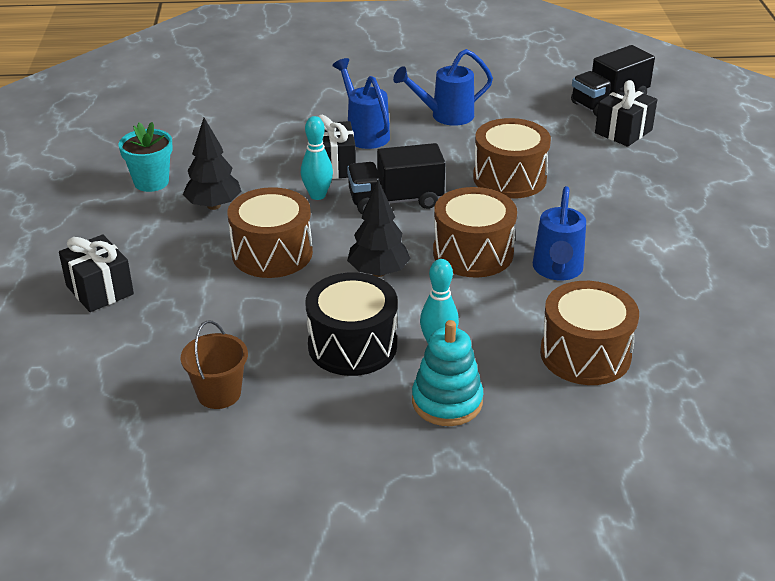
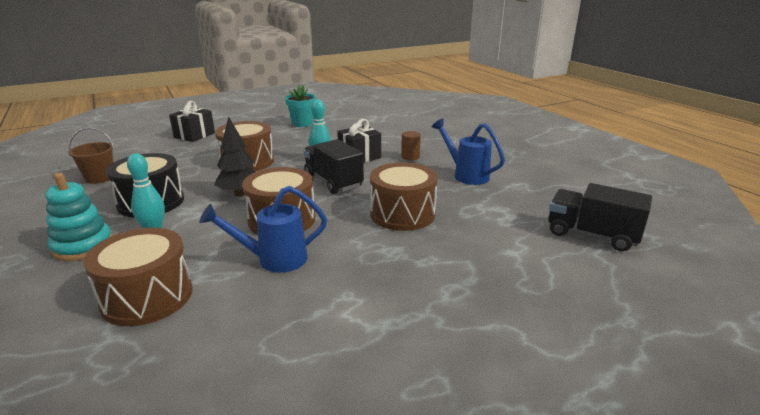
camera: 65 degrees right, 10 degrees down
(213, 205) = (289, 139): black tree -> none
(364, 133) = (410, 157): blue watering can -> brown cylinder
(623, 131) = (545, 252): black gift -> none

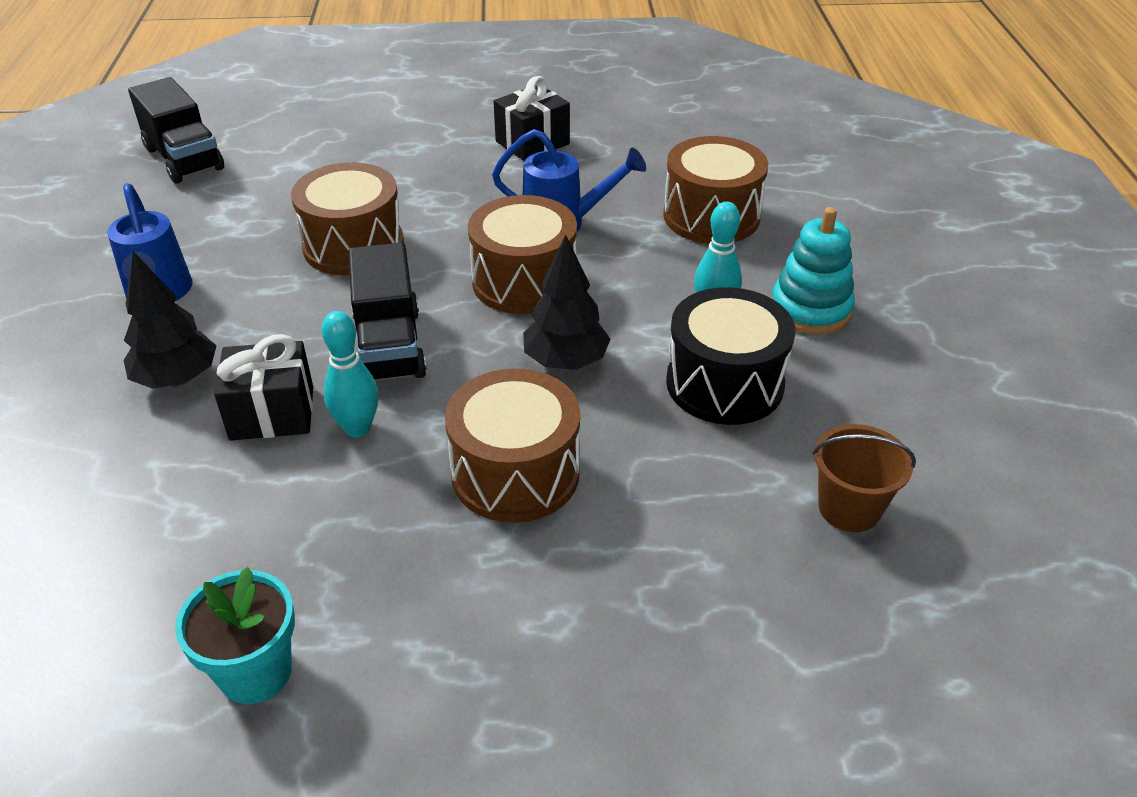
camera: 155 degrees left, 15 degrees up
(194, 135) = (619, 702): black gift -> black gift (532, 143)
(410, 157) = (177, 379): brown cylinder -> black tree

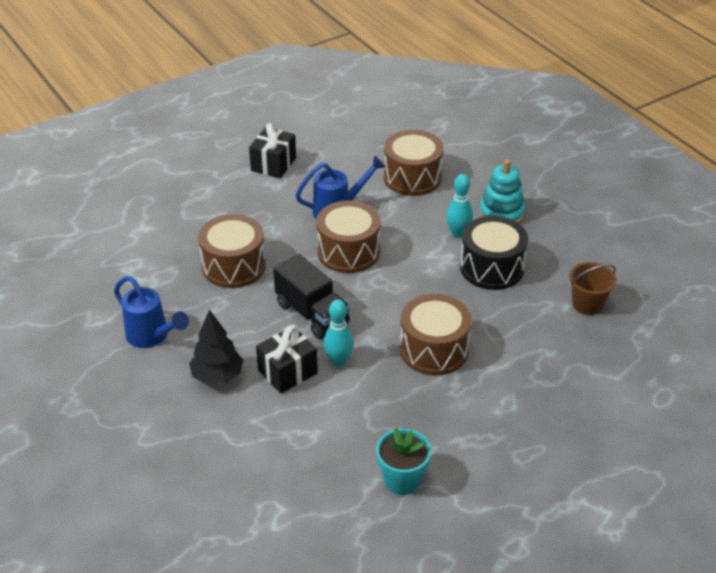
camera: 30 degrees left, 0 degrees up
(184, 159) = (65, 250): black truck -> none
(566, 362) = (408, 286): black tree -> none

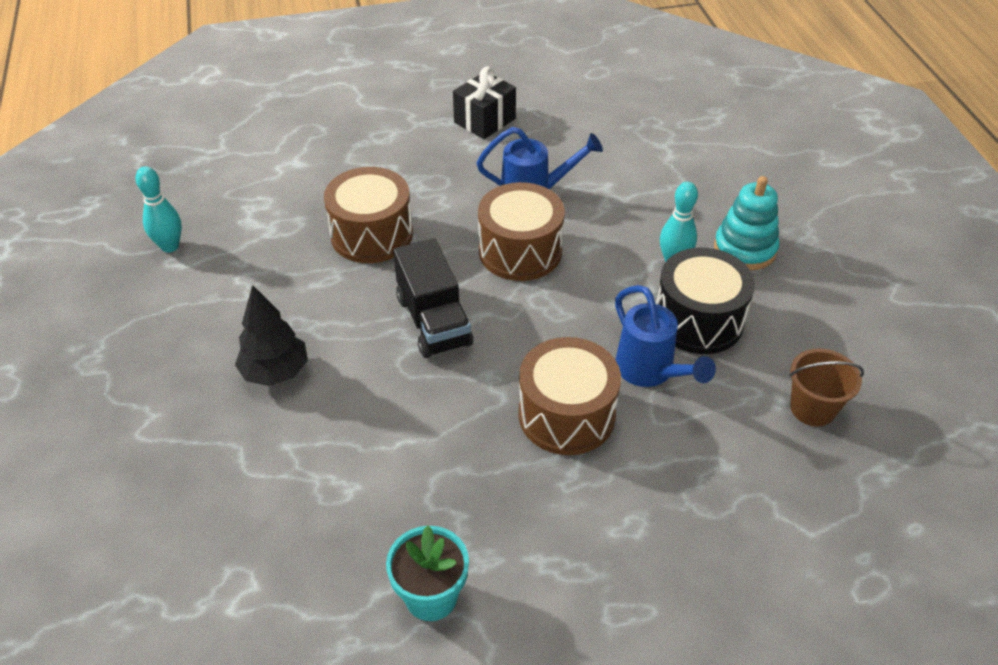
camera: 20 degrees right, 5 degrees up
(152, 337) = (229, 299): blue watering can -> blue watering can (650, 372)
(287, 372) = (363, 391): black gift -> none
(338, 361) = (434, 394): turquoise bowling pin -> turquoise bowling pin (170, 246)
(412, 177) = (648, 174): brown drum -> none

